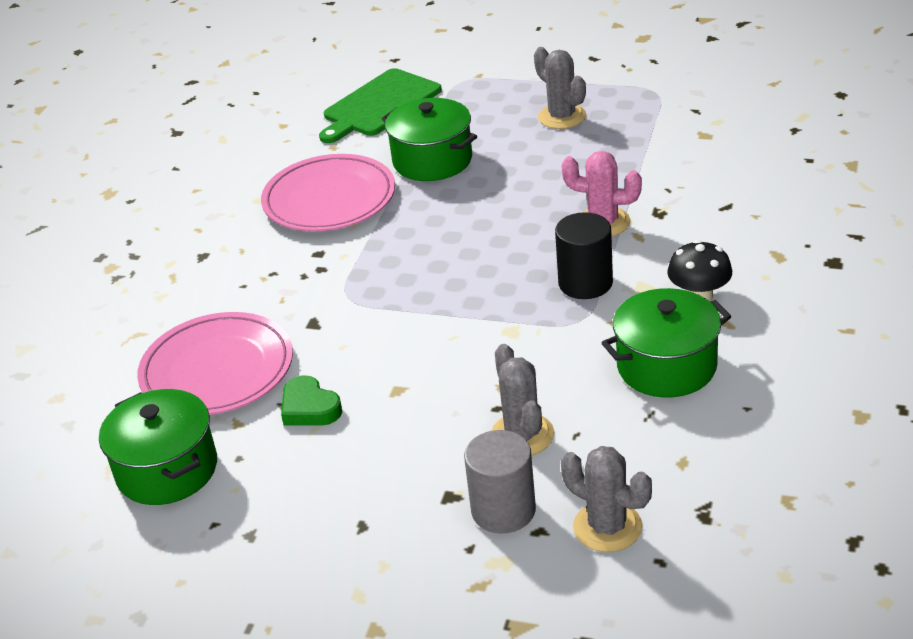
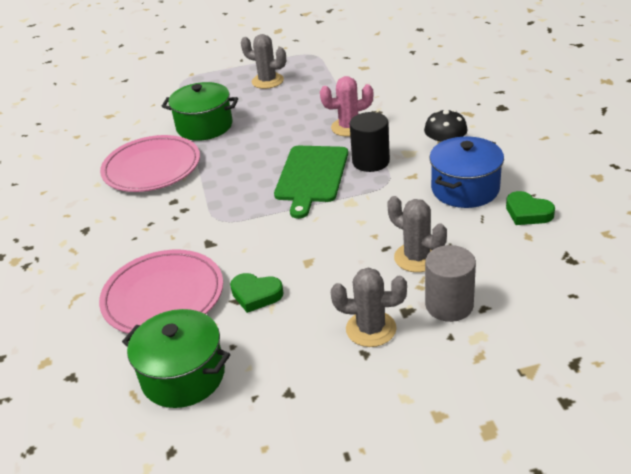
camera: 30 degrees left, 0 degrees up
(379, 105) = (138, 107): green cutting board -> green cutting board (311, 176)
(607, 527) = (522, 289): grey cactus -> grey cactus (371, 329)
(666, 366) = (465, 189): green pot -> blue pot
(714, 430) = (527, 213): none -> green heart

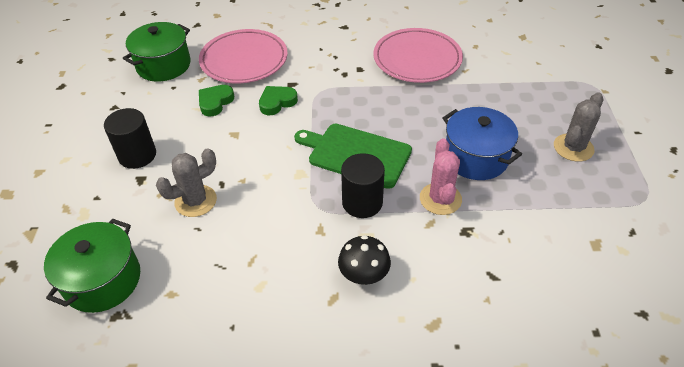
camera: 100 degrees right, 10 degrees up
(204, 126) = (481, 93): green pot -> green pot (103, 280)
(371, 329) = (137, 155): grey cactus -> black cylinder
(449, 305) = (127, 206): grey cylinder -> none
(465, 189) = (274, 267): blue pot -> blue pot (476, 157)
(527, 213) = (205, 308): green heart -> green heart (277, 102)

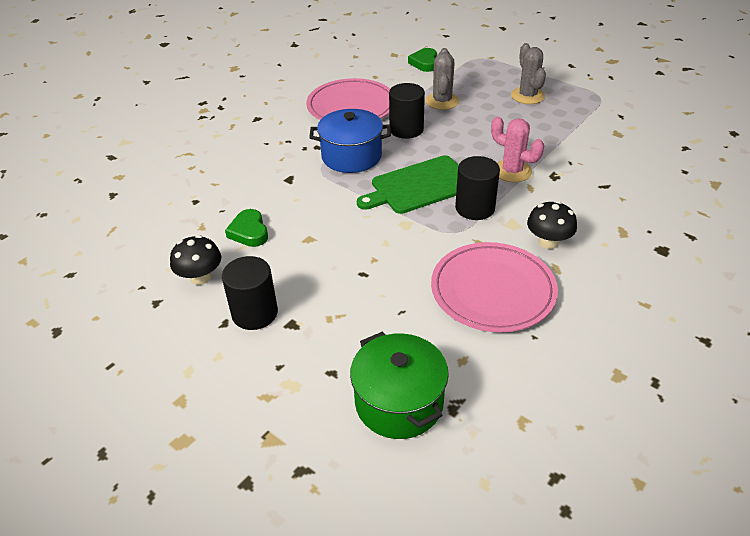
camera: 50 degrees left, 5 degrees down
(152, 110) = (200, 277): none -> black mushroom
(163, 65) = (142, 242): green pot -> none
(195, 201) = (366, 298): grey cactus -> grey cactus (442, 101)
(244, 60) = (215, 190): pink plate -> pink plate (492, 290)
(277, 102) = (301, 197): green heart -> green heart (424, 63)
(423, 104) = (406, 129): none -> black cylinder
(476, 157) = (490, 136): blue pot -> blue pot (351, 156)

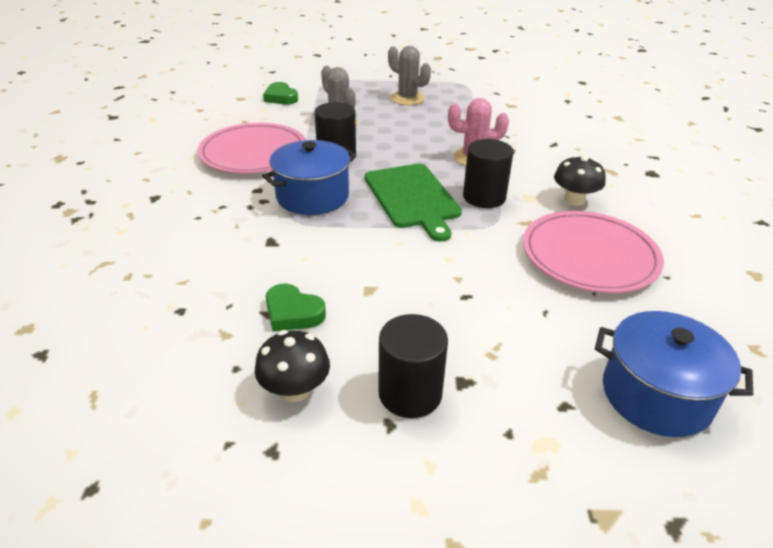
camera: 40 degrees left, 5 degrees down
(399, 402) = (656, 395): green pot -> blue pot
(419, 186) = (413, 198): green cutting board -> green cutting board turned 45 degrees counterclockwise

